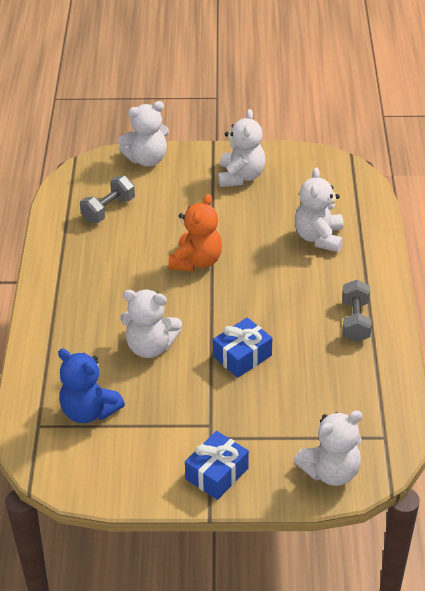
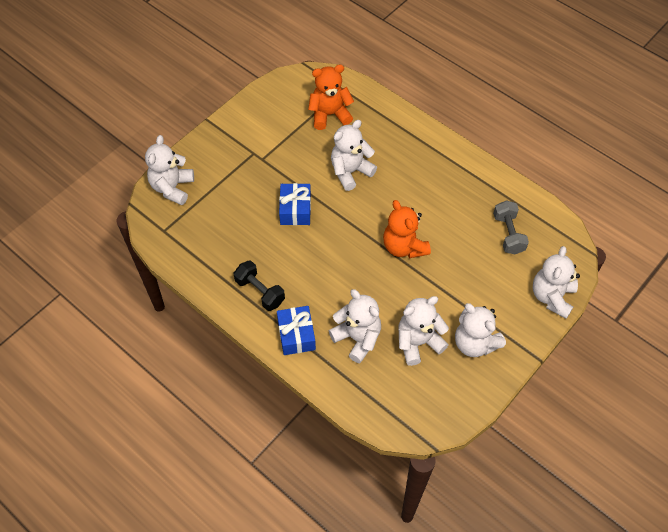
camera: 130 degrees right, 15 degrees up
(89, 411) = (329, 115): blue teddy bear -> orange teddy bear
(217, 474) = (227, 139): blue gift -> blue gift (296, 335)
(278, 204) = (418, 342): none -> white teddy bear
(355, 321) = (260, 292): grey dumbbell -> black dumbbell

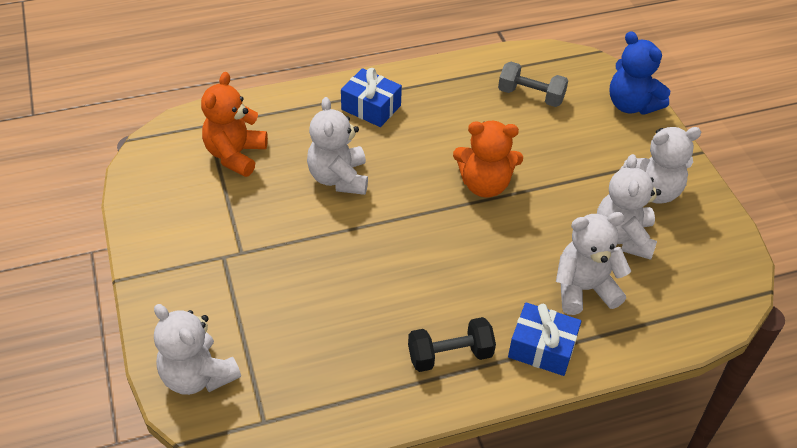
camera: 60 degrees left, 10 degrees down
(295, 210) = (351, 257): blue gift -> blue gift (371, 107)
(552, 297) = (631, 105): white teddy bear -> blue teddy bear

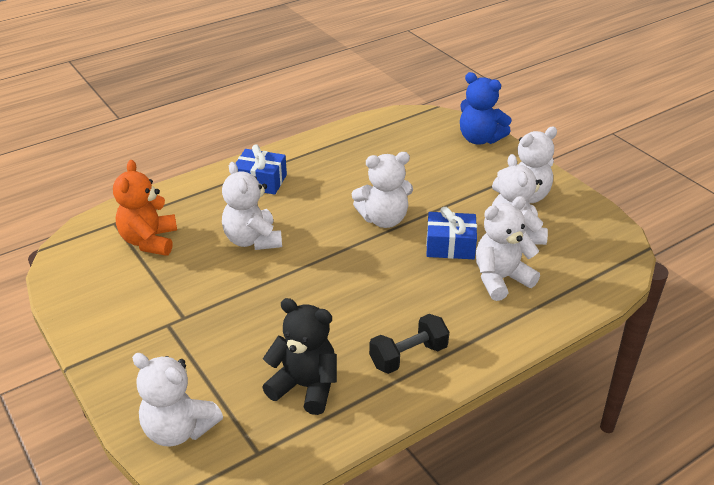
camera: 15 degrees left, 10 degrees down
(333, 362) = (305, 386): none -> black teddy bear
(484, 185) = (384, 219): orange teddy bear -> white teddy bear
(531, 96) = (395, 148): grey dumbbell -> none
(542, 348) = (485, 331): blue gift -> blue gift (450, 246)

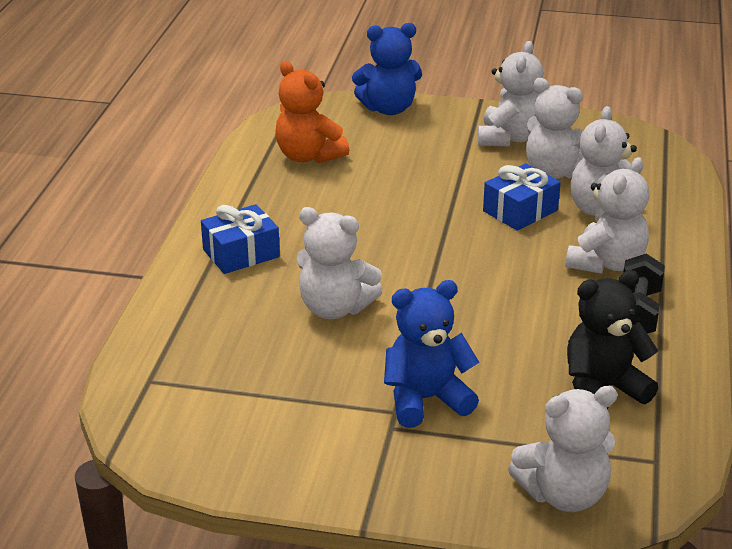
camera: 45 degrees left, 5 degrees down
(149, 241) = (226, 372): orange teddy bear -> orange teddy bear (308, 156)
(208, 322) = (426, 399): none -> blue teddy bear
(384, 219) = (425, 221): white teddy bear -> white teddy bear (606, 263)

